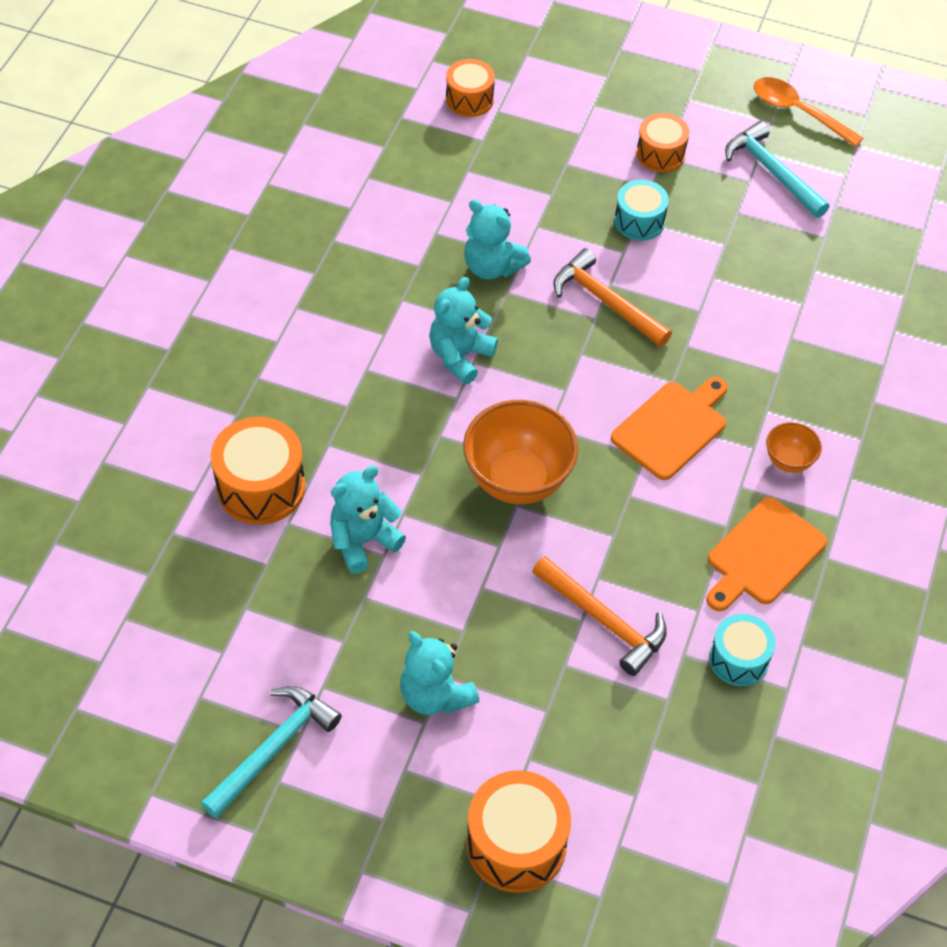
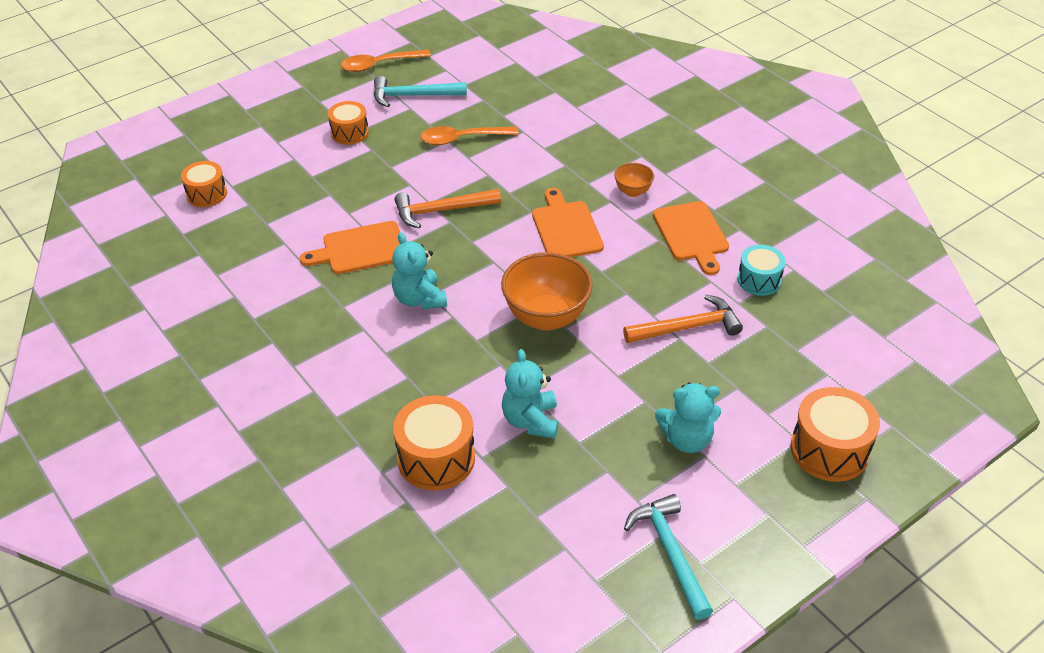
camera: 55 degrees left, 10 degrees down
(492, 267) = (360, 249): turquoise teddy bear -> orange cutting board
(639, 221) = (393, 166): turquoise drum -> none
(738, 255) = (462, 139): none -> orange spoon

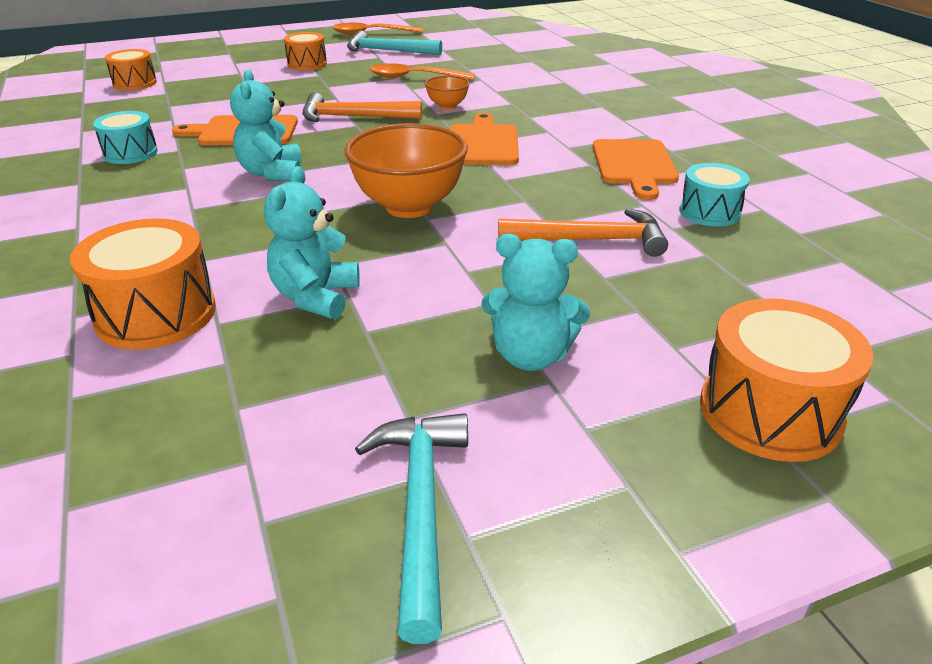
camera: 15 degrees right, 10 degrees down
(285, 296) = (130, 153): none -> turquoise drum
(632, 191) = (578, 128): orange bowl -> orange bowl (447, 106)

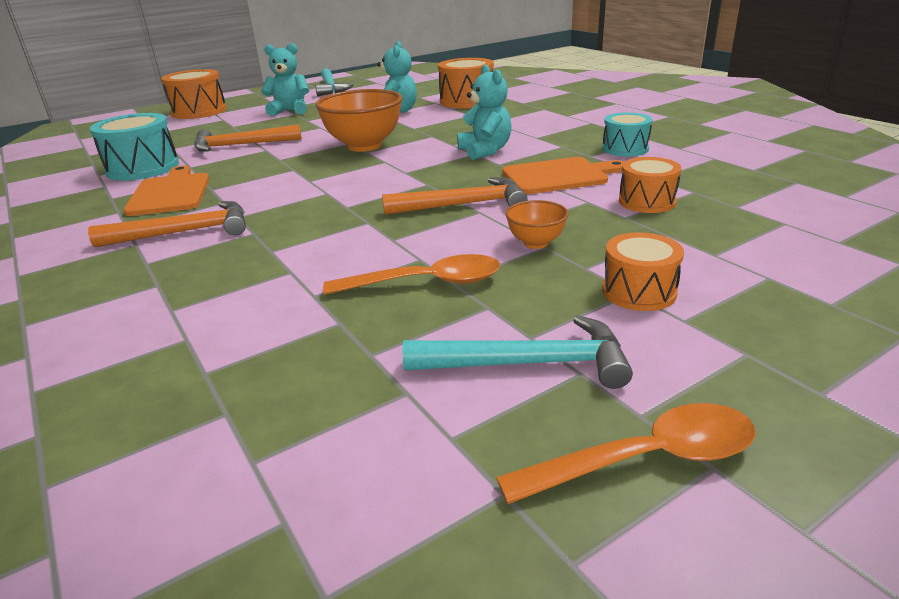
camera: 170 degrees right, 5 degrees down
(135, 83) = (813, 214): orange drum -> orange drum (647, 201)
(447, 106) = (357, 234): orange bowl -> orange bowl (536, 243)
(483, 143) = (311, 195): orange cutting board -> none
(588, 123) = (184, 232): none -> orange hammer
(709, 212) = (143, 168): turquoise drum -> turquoise drum, size x1.57

